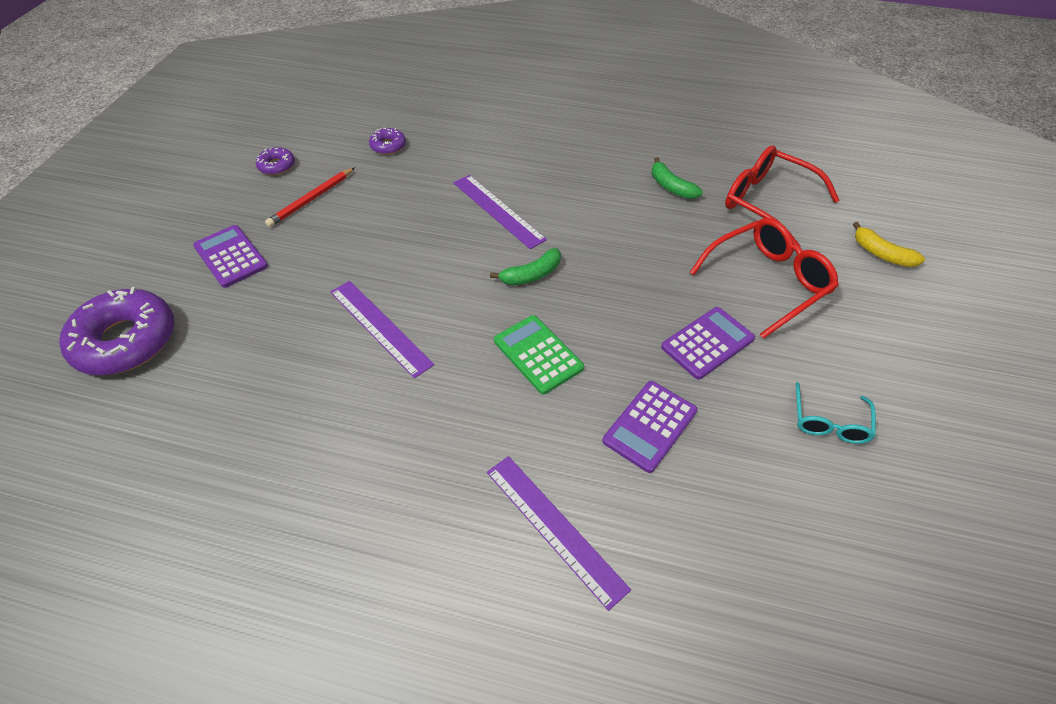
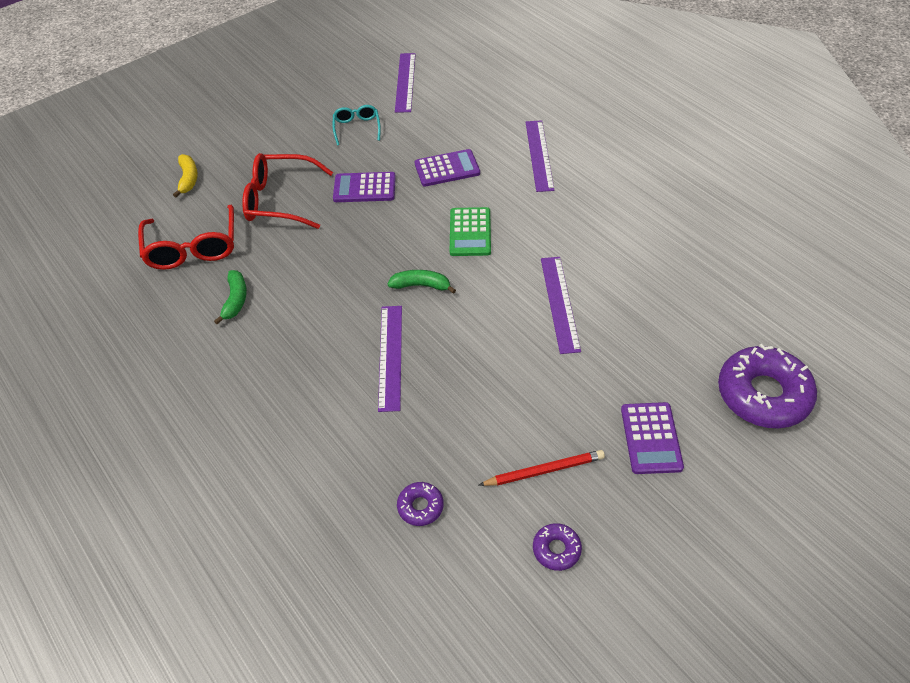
camera: 140 degrees left, 0 degrees up
(829, 422) = (357, 128): turquoise glasses -> turquoise glasses turned 60 degrees counterclockwise
(890, 561) = (405, 82): none -> purple ruler

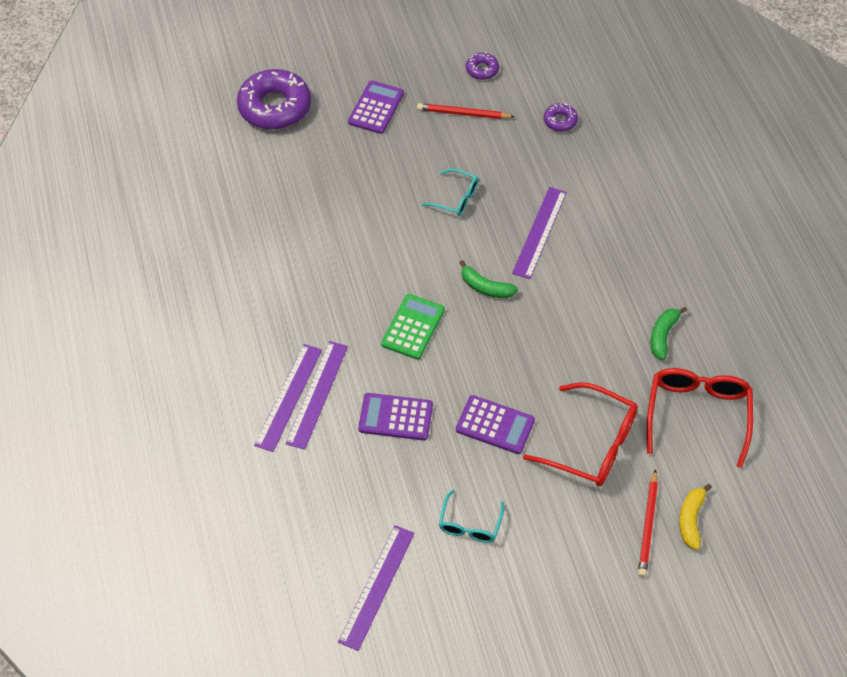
camera: 160 degrees left, 5 degrees up
(222, 166) = (648, 525): none -> red pencil
(495, 361) = (456, 198): none -> turquoise glasses
(560, 303) = (374, 227): purple ruler -> purple ruler (317, 394)

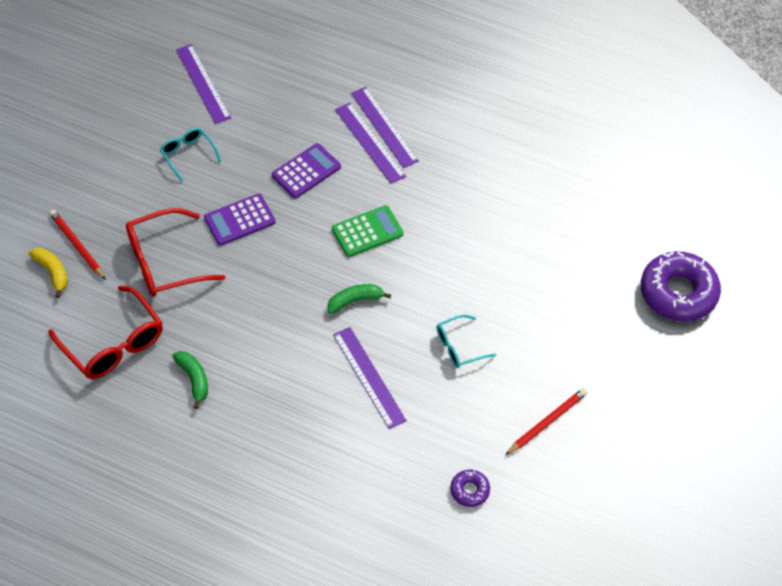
camera: 130 degrees right, 0 degrees up
(376, 108) = (613, 363): purple calculator -> none
(413, 327) = (367, 231): green calculator -> green calculator turned 90 degrees counterclockwise
(482, 70) = (588, 478): purple donut -> none

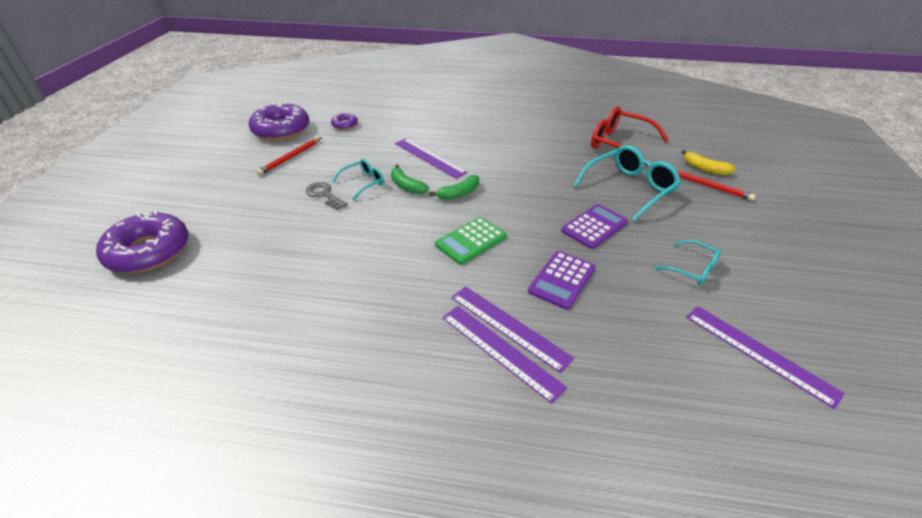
camera: 165 degrees right, 15 degrees down
(164, 262) = (629, 188): red glasses -> turquoise glasses
(194, 379) = (550, 138): green banana -> green banana (406, 186)
(506, 336) = (324, 195): none -> grey key
(563, 500) = (281, 130): none -> purple donut

